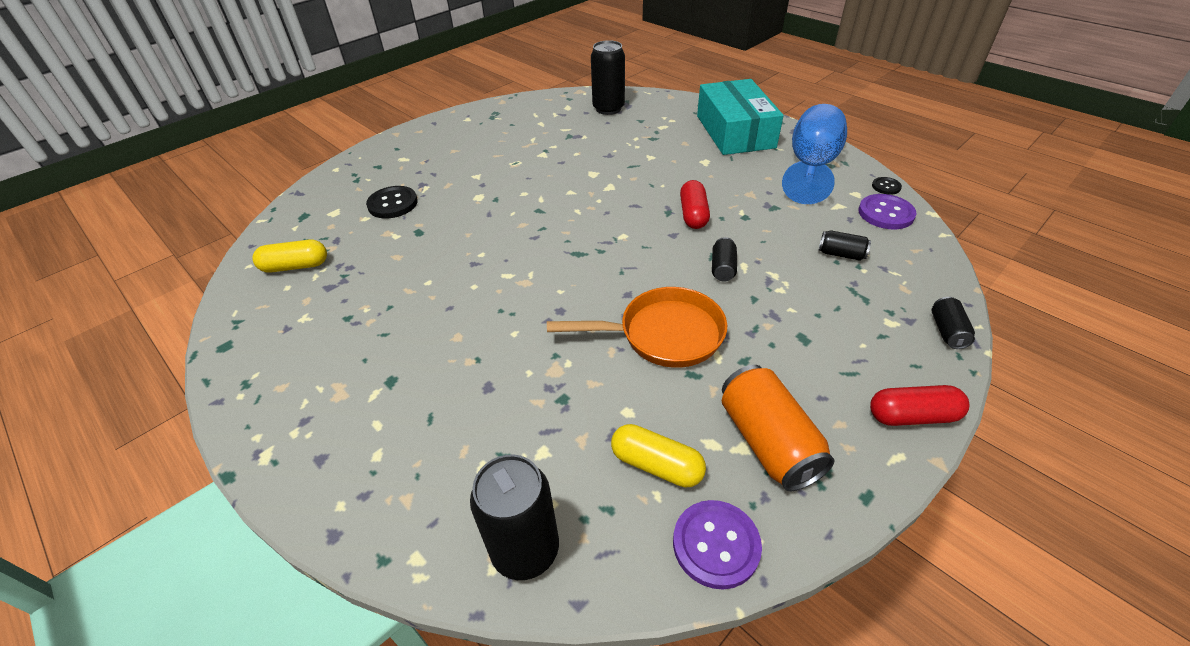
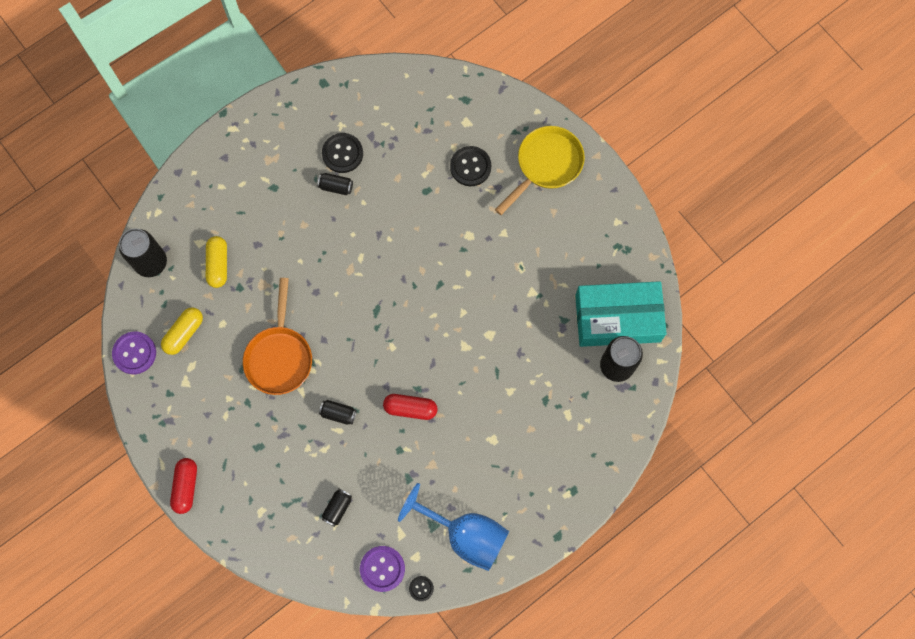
camera: 95 degrees right, 30 degrees up
(295, 266) = (399, 108): yellow capsule -> yellow capsule (218, 265)
(349, 310) = (342, 153): none -> black button
(400, 158) = (546, 165): none -> yellow pan
(735, 131) = (544, 484): turquoise box -> turquoise box (617, 318)
(768, 442) = (186, 397): orange can -> none
(947, 331) = (245, 545): black can -> black can (336, 187)

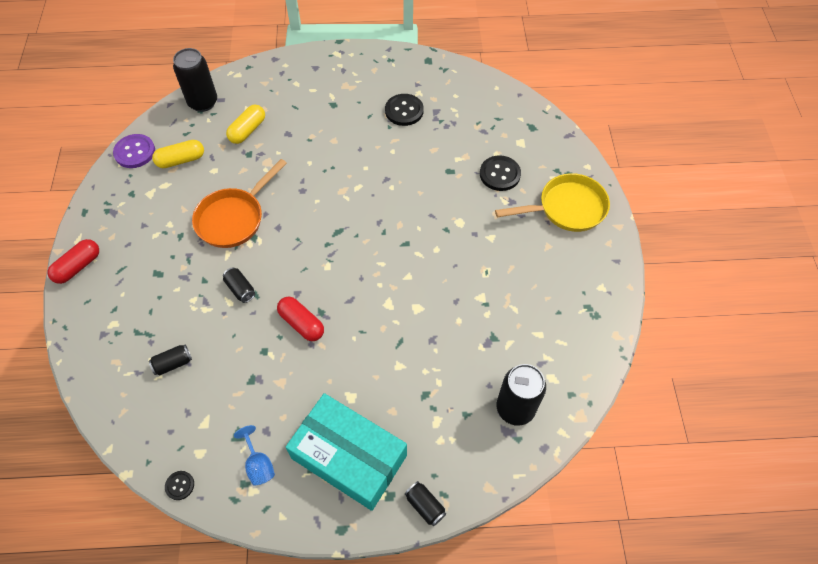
camera: 35 degrees right, 15 degrees down
(336, 187) = (380, 129): black can -> black can (425, 506)
(382, 568) = (163, 442): purple button -> none
(465, 534) = (258, 464): blue goblet -> blue goblet, size x0.46
(617, 318) = (545, 367): turquoise box -> turquoise box (349, 457)

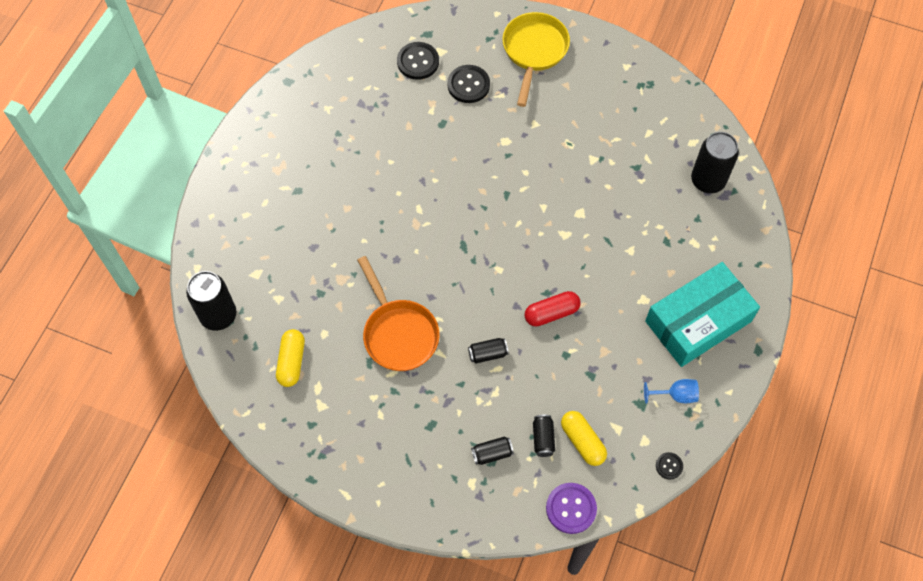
camera: 65 degrees left, 5 degrees up
(78, 267) = (383, 501): red capsule -> none
(135, 152) = (253, 406): purple button -> purple button (571, 508)
(247, 130) = (286, 284): yellow capsule -> yellow capsule (582, 441)
(404, 111) = (344, 130): black button -> black button (418, 62)
(425, 506) = (762, 281): black can -> black can (492, 453)

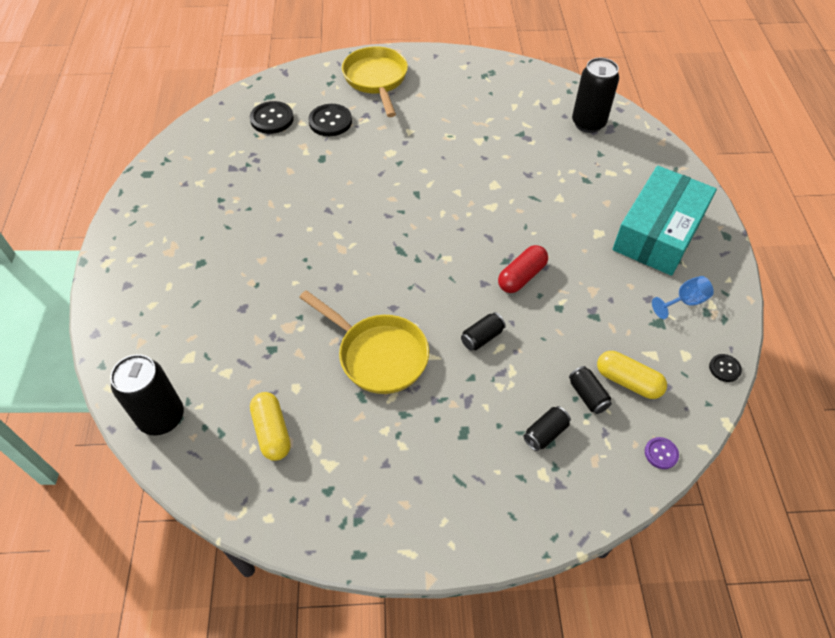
camera: 25 degrees left, 10 degrees down
(398, 333) = (378, 355): orange pan -> yellow pan
(571, 508) = (661, 453): purple button -> purple button, size x0.55

